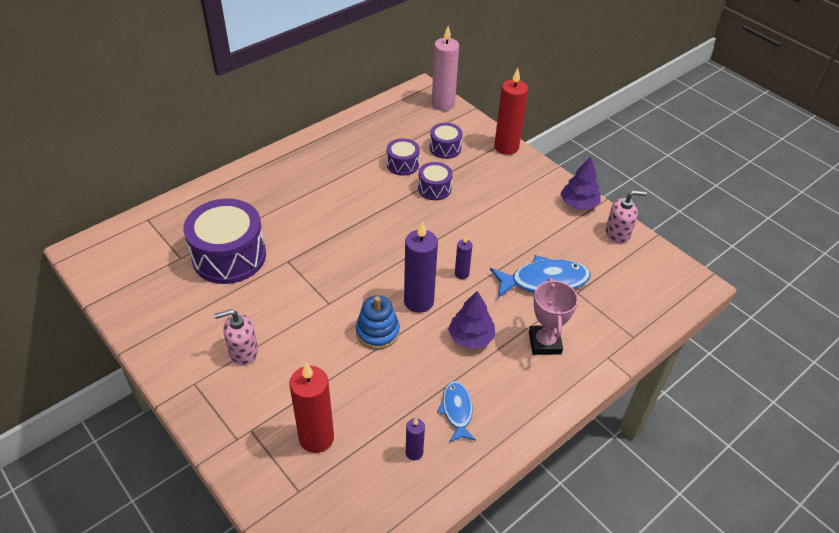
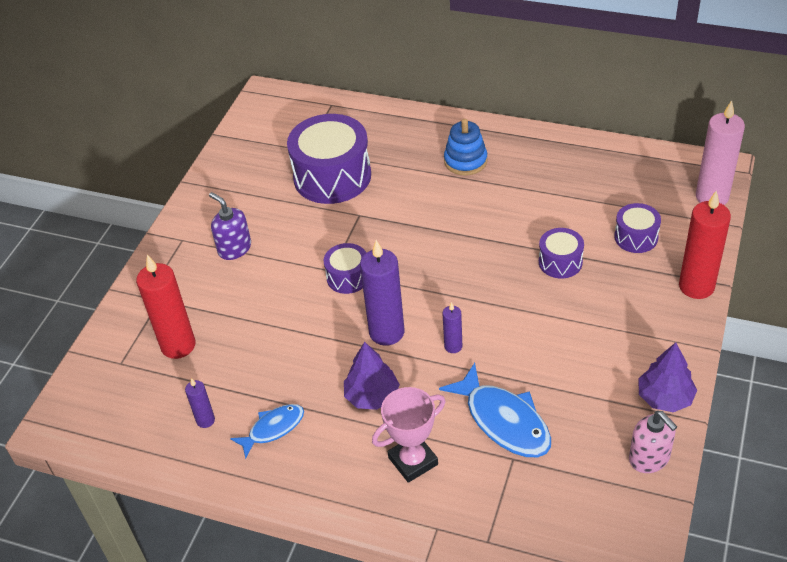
camera: 65 degrees right, 0 degrees up
(243, 351) = (234, 248): pink soap dispenser -> purple soap dispenser
(377, 332) = (324, 322): blue stacking toy -> blue stacking toy (465, 161)
(402, 164) = (572, 219): purple drum -> purple drum (348, 277)

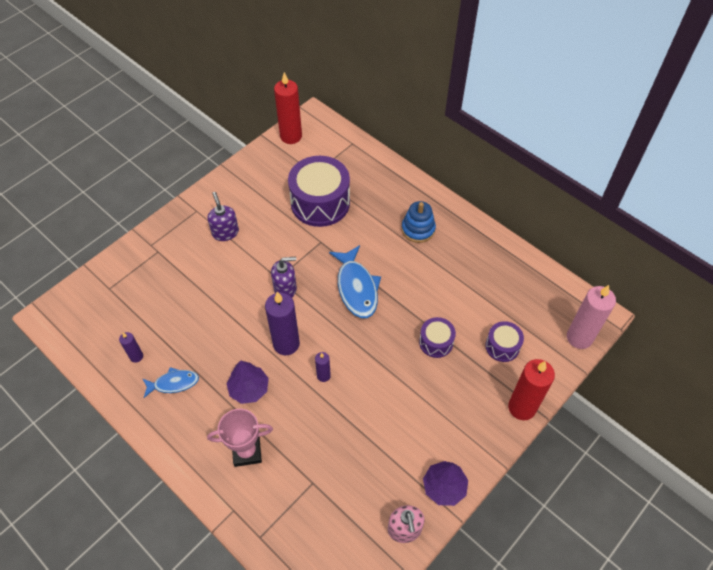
camera: 20 degrees right, 10 degrees up
(178, 345) = (150, 291): red candle -> red candle (291, 136)
(348, 277) = (285, 288): purple drum -> purple soap dispenser
(504, 421) = (323, 450): blue fish -> blue fish (356, 288)

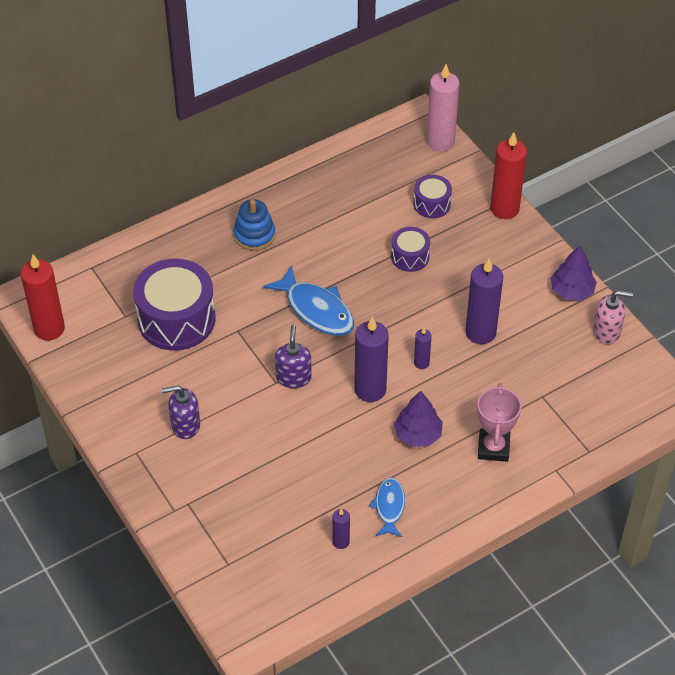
camera: 75 degrees left, 5 degrees down
(356, 288) = (316, 310): blue fish -> blue fish turned 45 degrees clockwise
(370, 416) = (480, 332): none -> purple candle

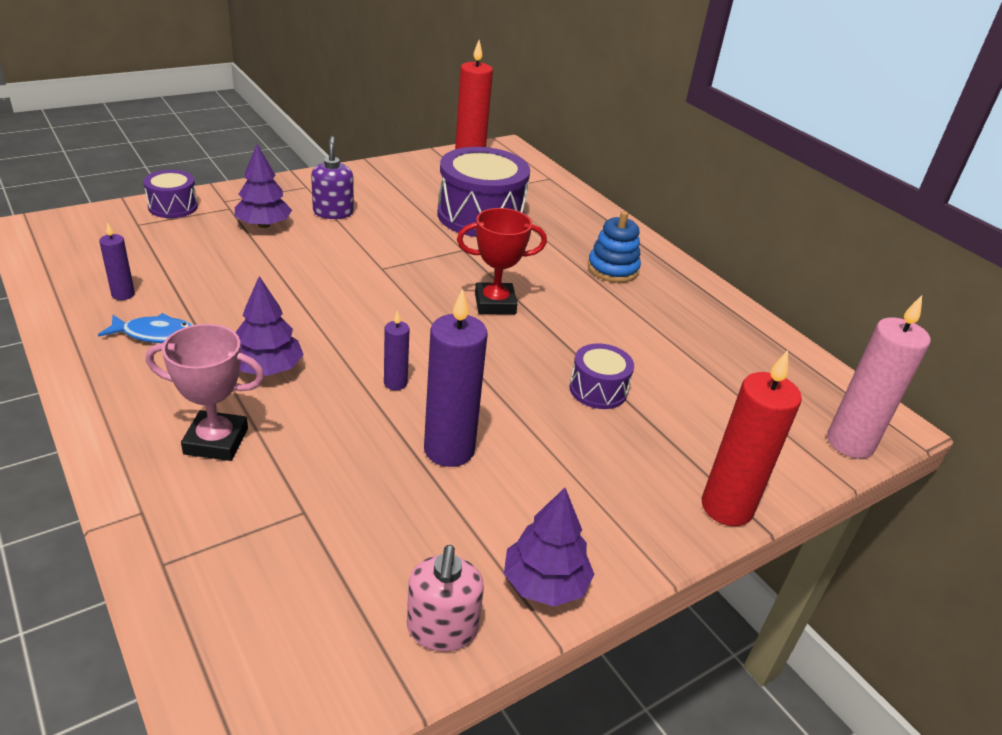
camera: 85 degrees right, 15 degrees down
(216, 472) = (264, 225): none -> purple tree
(293, 377) = (387, 280): purple soap dispenser -> none
(316, 310) = (495, 303): blue fish -> red trophy
(370, 390) = (356, 335): purple candle -> none
(432, 204) = (710, 421): purple drum -> purple drum (173, 207)

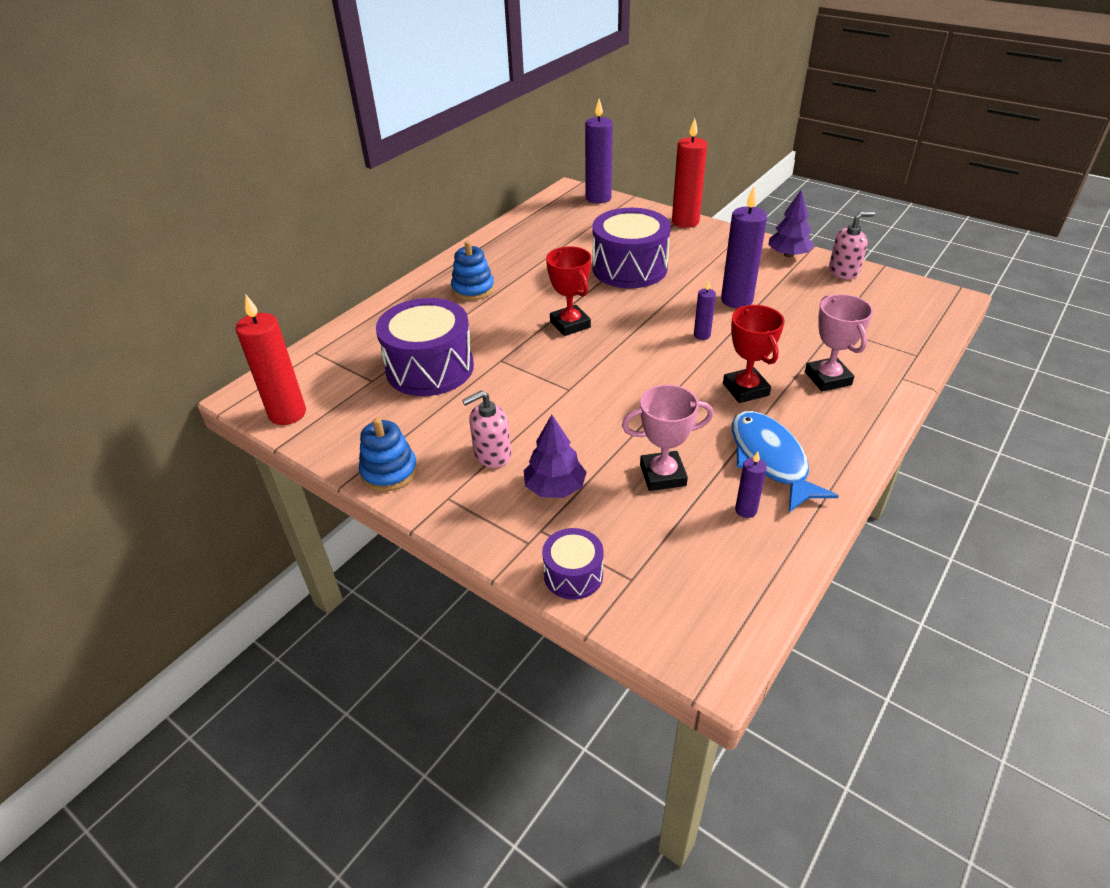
camera: 105 degrees left, 5 degrees up
(156, 334) = (770, 460): blue fish -> blue fish, size x1.66
(214, 273) = (662, 475): none -> pink trophy
(268, 369) = (745, 389): purple tree -> red trophy
(333, 212) = (492, 454): purple soap dispenser -> pink soap dispenser
(360, 175) = (389, 471): none -> blue stacking toy
(598, 390) = (629, 268): purple drum -> purple drum, size x1.97
(850, 443) = (598, 198): pink candle -> purple candle

